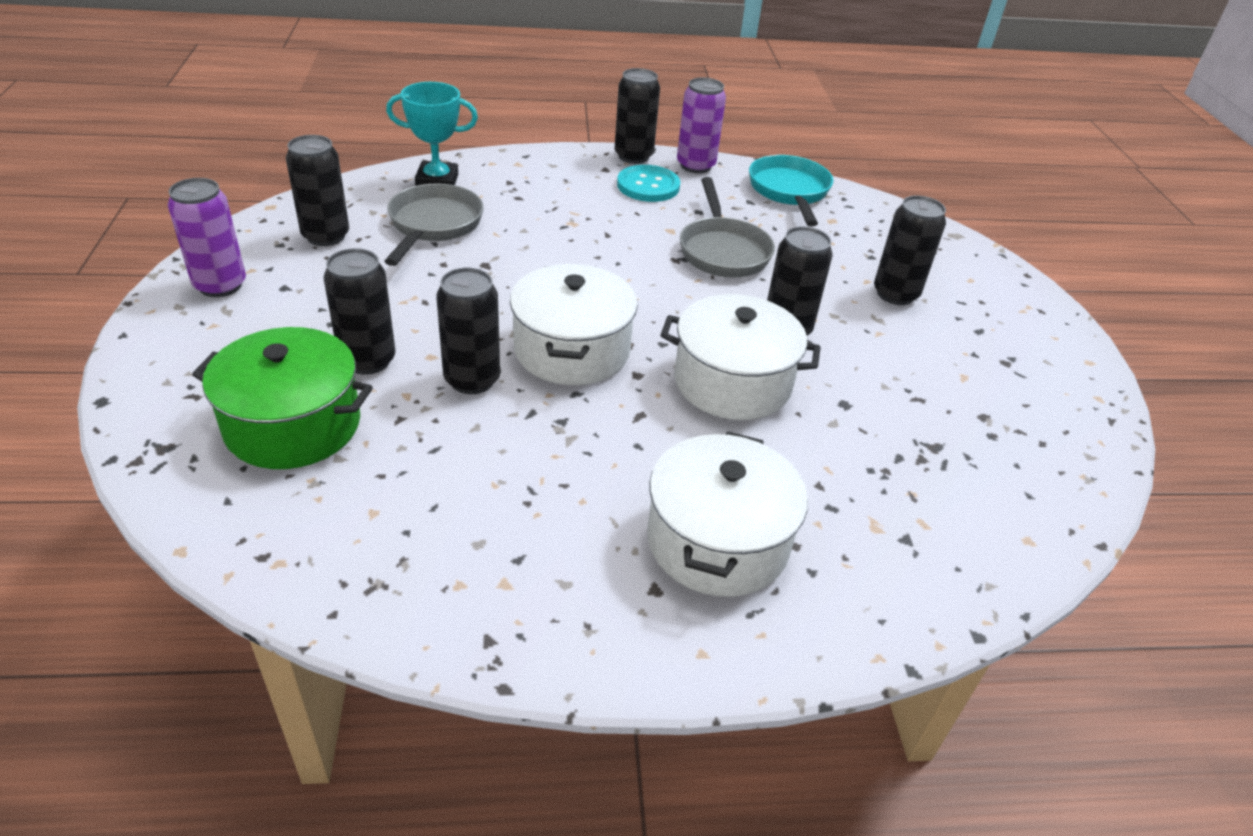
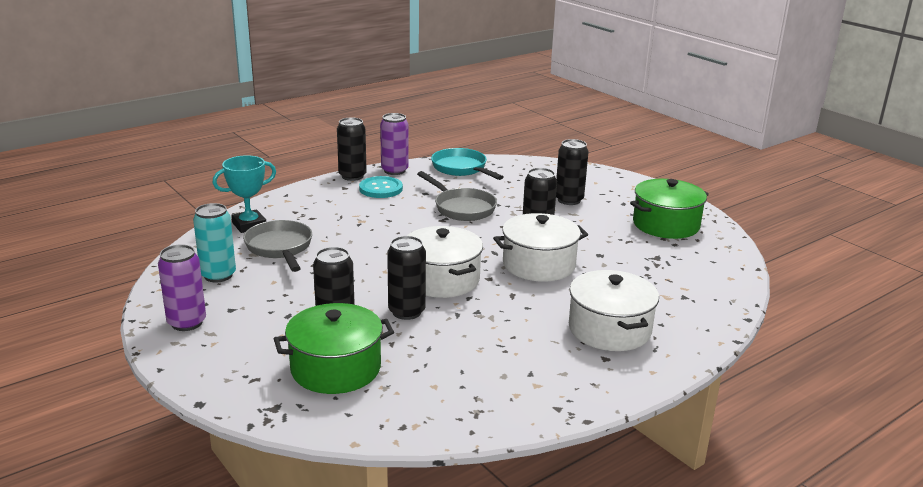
camera: 30 degrees left, 15 degrees down
(326, 236) = (218, 275): black can -> turquoise can
(1013, 394) = (666, 225): none -> green pot

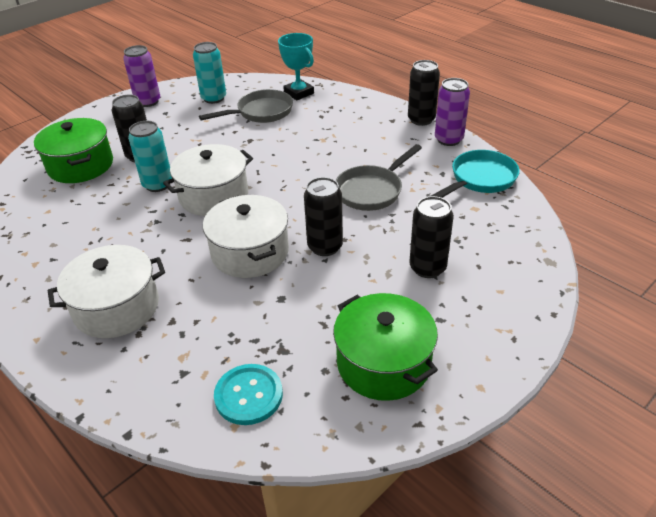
camera: 85 degrees right, 15 degrees up
(381, 189) = (398, 138): turquoise button -> turquoise button (248, 395)
(406, 312) = (158, 184): black can -> turquoise can

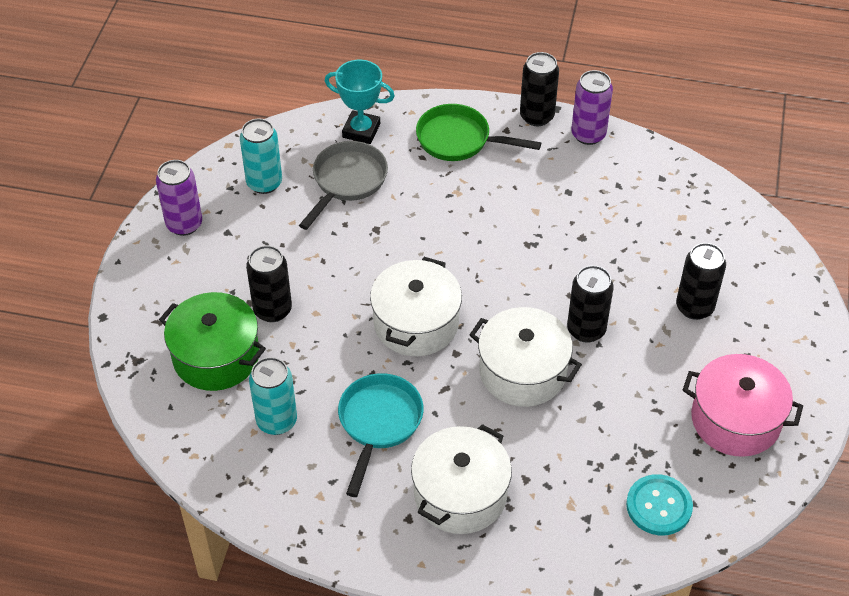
camera: 35 degrees left, 10 degrees up
(158, 184) = (339, 338): turquoise can -> turquoise can (276, 421)
(354, 115) = (459, 140): none -> green pan
(372, 190) = (570, 240): grey pan -> none
(383, 363) = (735, 419): green pot -> pink pot
(480, 179) = (660, 177): turquoise pan -> turquoise pan (378, 423)

